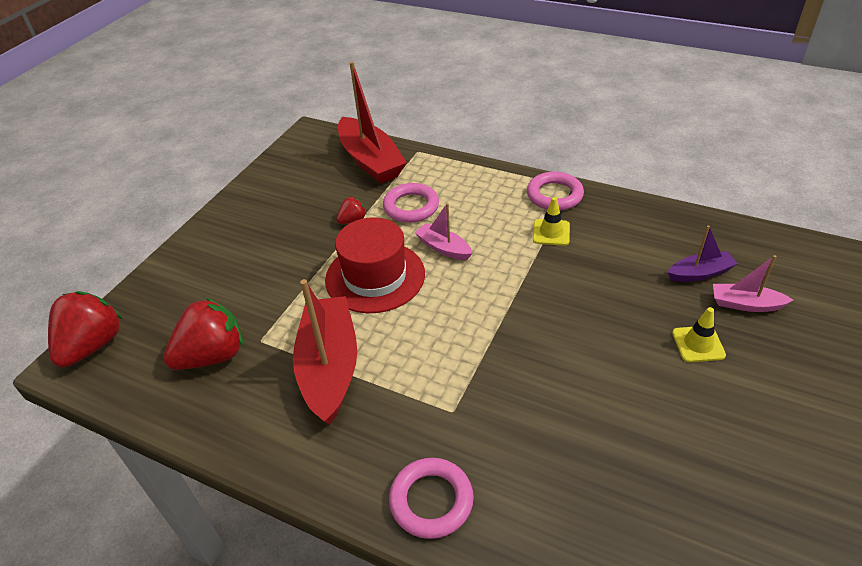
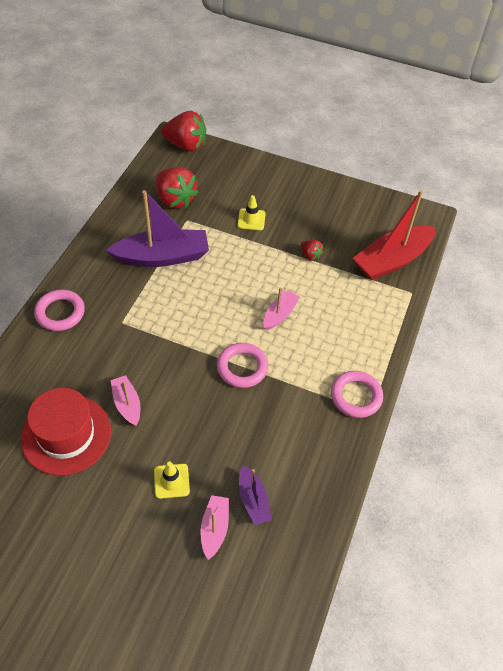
camera: 80 degrees right, 10 degrees up
(330, 367) = (162, 257): red boat -> purple boat
(375, 276) = (246, 274): red hat -> red hat (66, 434)
(411, 207) = (330, 291): pink ring -> pink ring (242, 367)
(551, 232) = (302, 390): yellow traffic cone -> yellow traffic cone (251, 219)
(595, 396) = (127, 404): none -> pink boat

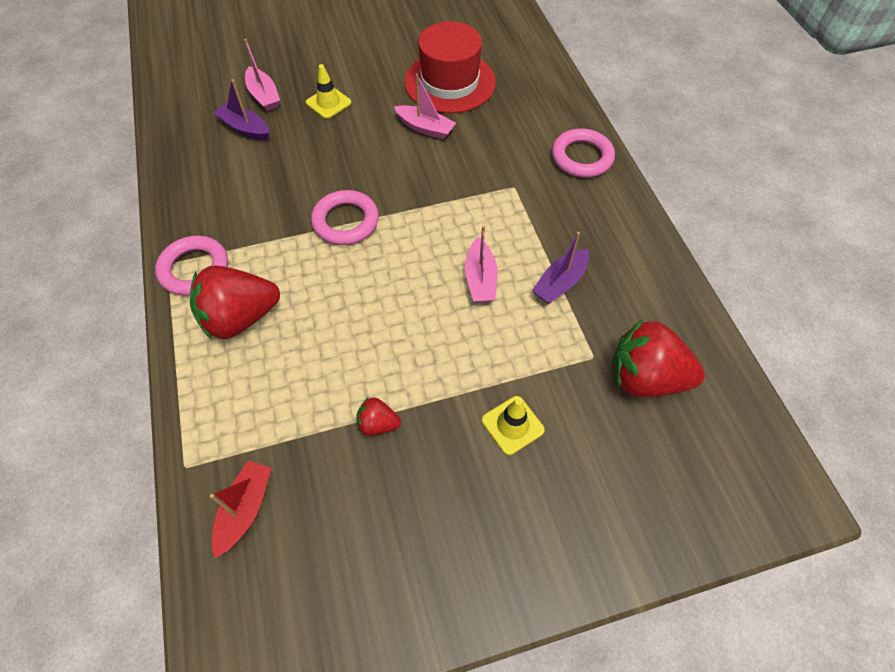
camera: 145 degrees right, 5 degrees up
(162, 257) = (560, 283): purple boat -> purple boat, size x0.51
(186, 145) = (758, 501): red strawberry -> red strawberry (240, 318)
(280, 314) = (352, 306): pink boat -> pink boat (480, 279)
(392, 260) = (245, 509): red boat -> red boat, size x0.51

